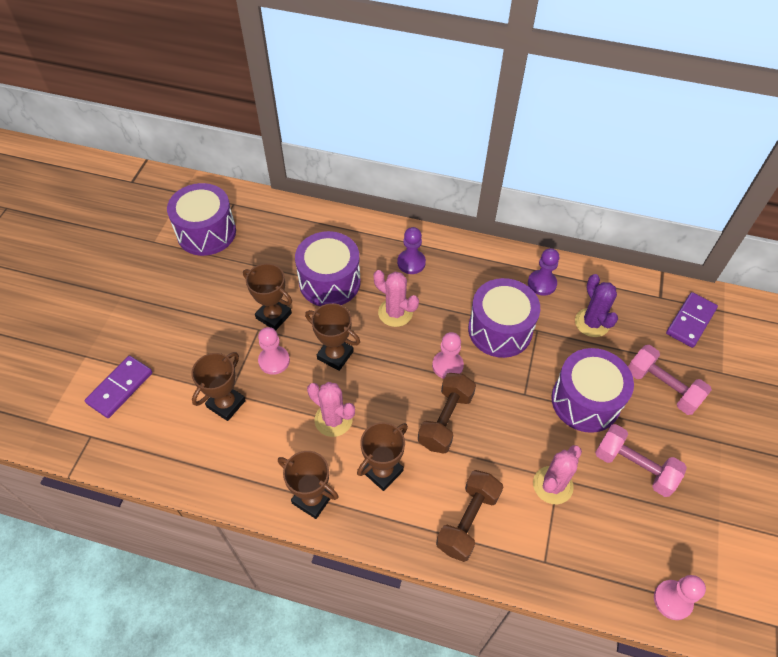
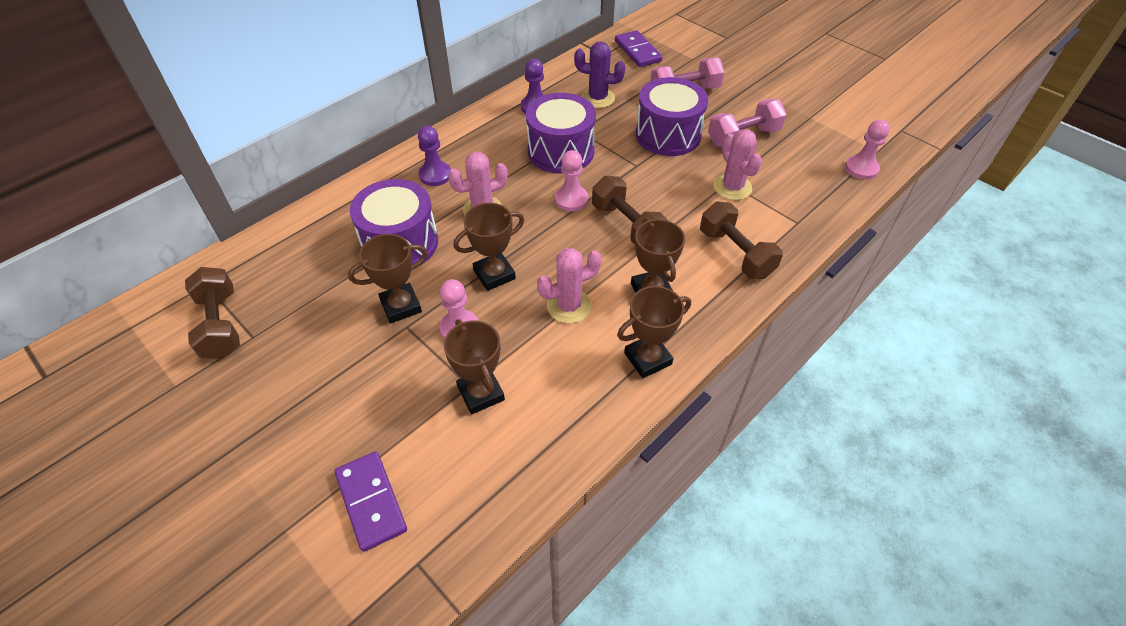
camera: 60 degrees left, 5 degrees down
(206, 232) = (220, 325): purple drum -> brown dumbbell

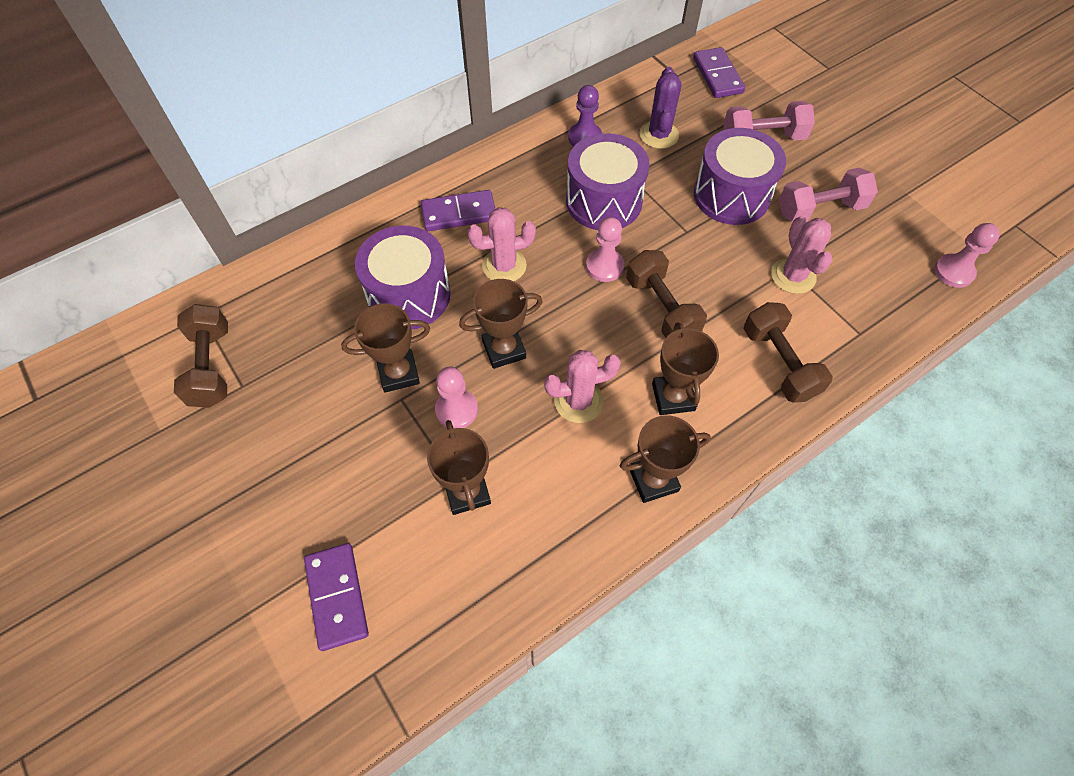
camera: 10 degrees right, 10 degrees up
(435, 175) = (459, 213): purple pawn -> purple domino
(598, 98) = (659, 135): purple cactus -> purple cactus turned 75 degrees clockwise

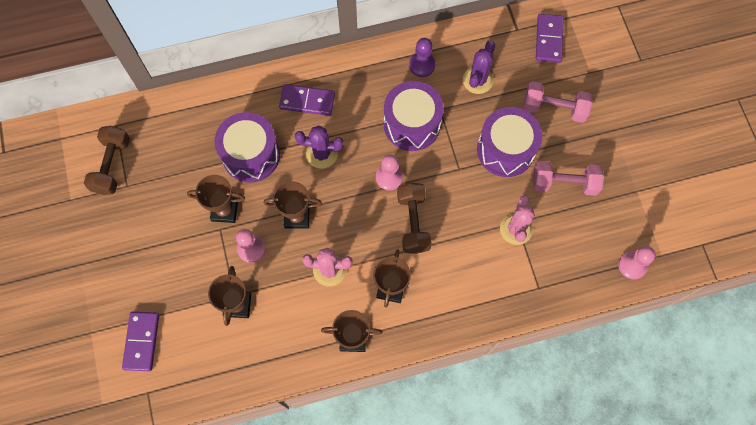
camera: 20 degrees right, 10 degrees up
(504, 266) = (321, 154): pink cactus -> purple cactus
(779, 363) = (472, 290): brown dumbbell -> none

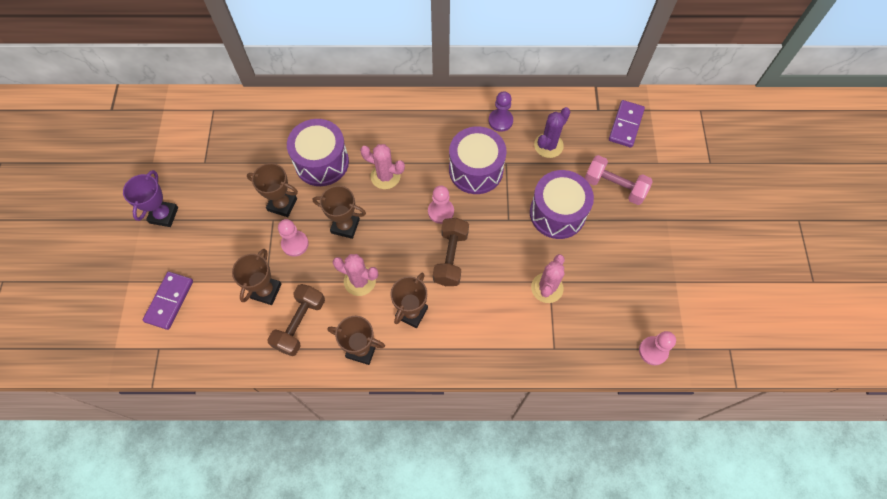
camera: 15 degrees right, 5 degrees down
(103, 253) = (164, 215): none -> purple trophy
(112, 166) = (198, 142): brown dumbbell -> brown dumbbell (300, 324)
(307, 101) = (387, 128): purple domino -> none
(321, 154) = (385, 176): purple cactus -> pink cactus
(564, 183) = (605, 257): pink dumbbell -> none

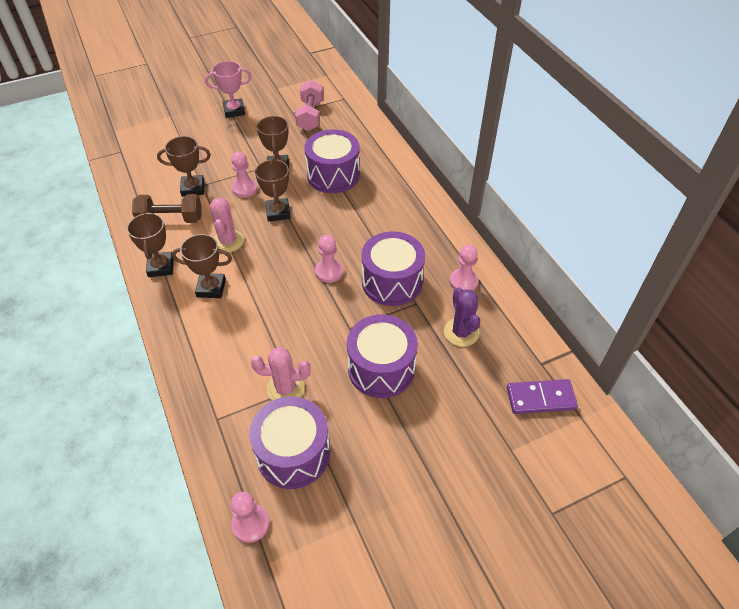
camera: 65 degrees right, 15 degrees down
(164, 215) = (234, 111): purple trophy -> pink trophy
(169, 301) = (162, 141): purple domino -> none
(385, 176) = (344, 220): pink cactus -> none
(450, 257) = (282, 296): brown dumbbell -> none
(500, 121) = (463, 281): purple pawn -> pink pawn
(548, 145) = (461, 332): purple cactus -> purple cactus turned 60 degrees clockwise
(607, 302) = (293, 453): none -> purple drum
(614, 187) = (448, 413): pink dumbbell -> pink dumbbell (310, 116)

